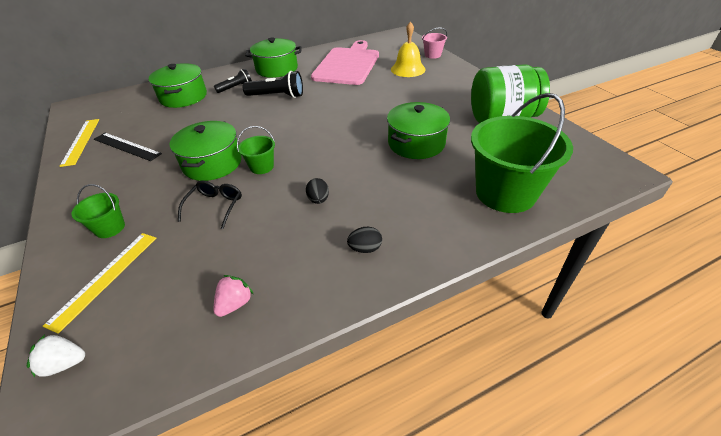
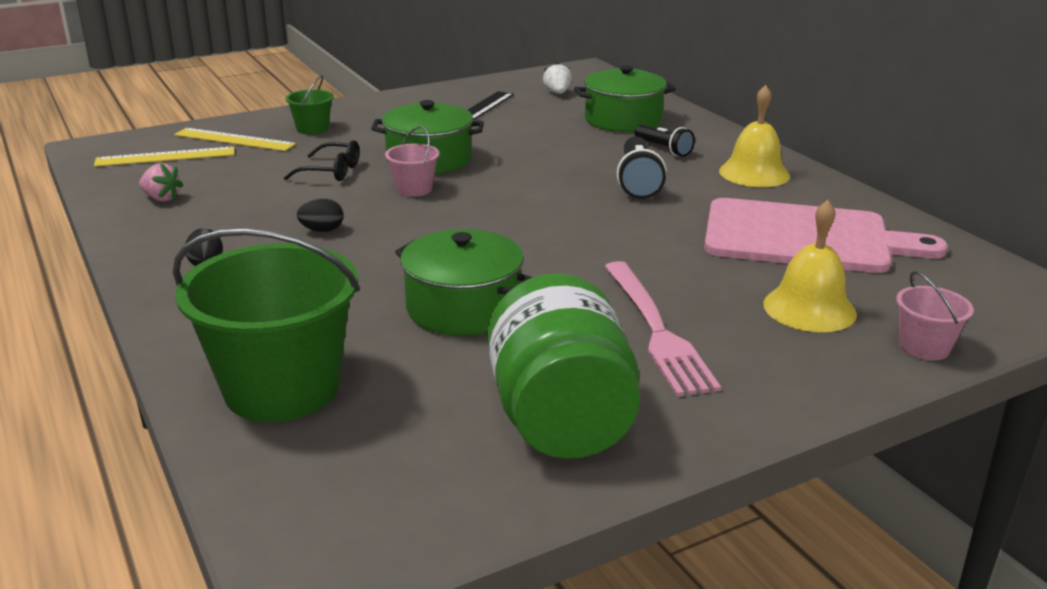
camera: 85 degrees right, 15 degrees down
(65, 363) = (138, 143): white strawberry -> white strawberry (557, 93)
(81, 141) = (494, 87): yellow ruler -> yellow ruler (165, 157)
(262, 167) = (414, 189): green bucket -> pink bucket
(277, 69) = (754, 173): green pot -> yellow bell
(429, 98) = (656, 330): none -> pink fork

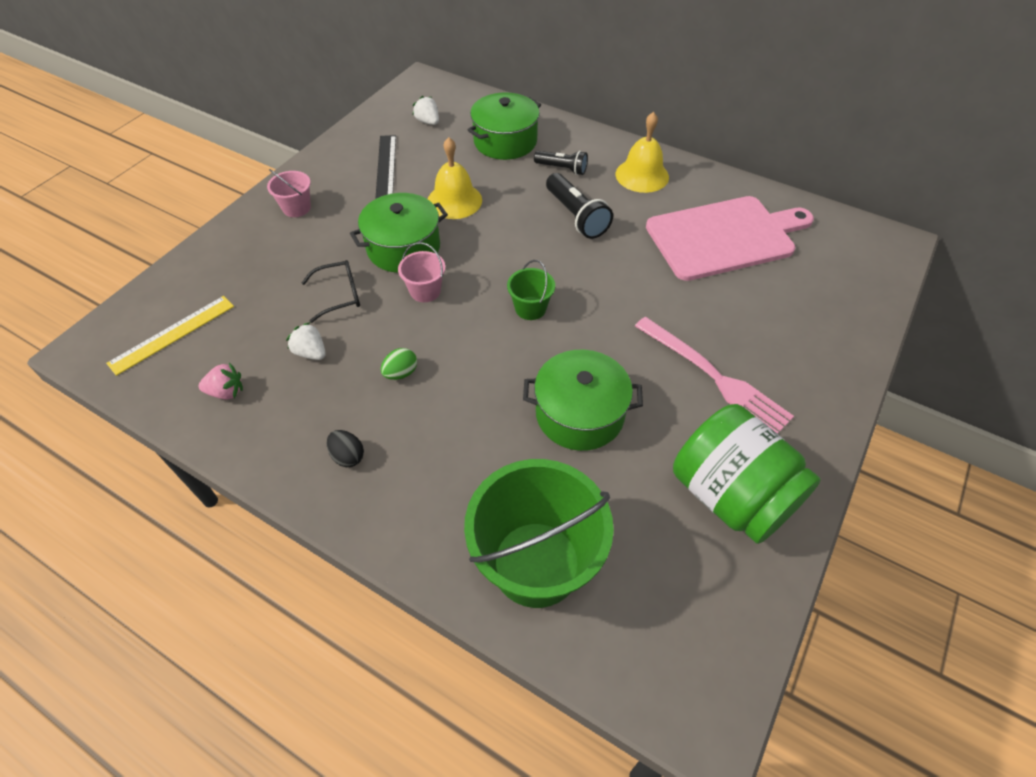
camera: 30 degrees left, 25 degrees up
(234, 140) = (213, 285): yellow ruler -> none
(260, 196) = (311, 352): none -> white strawberry
(312, 129) = (269, 243): green bucket -> green bucket (530, 308)
(322, 230) = (401, 373): black egg -> green egg
(809, 308) = (780, 311): yellow bell -> yellow bell (454, 200)
(924, 347) = (863, 320): pink bucket -> pink bucket (296, 208)

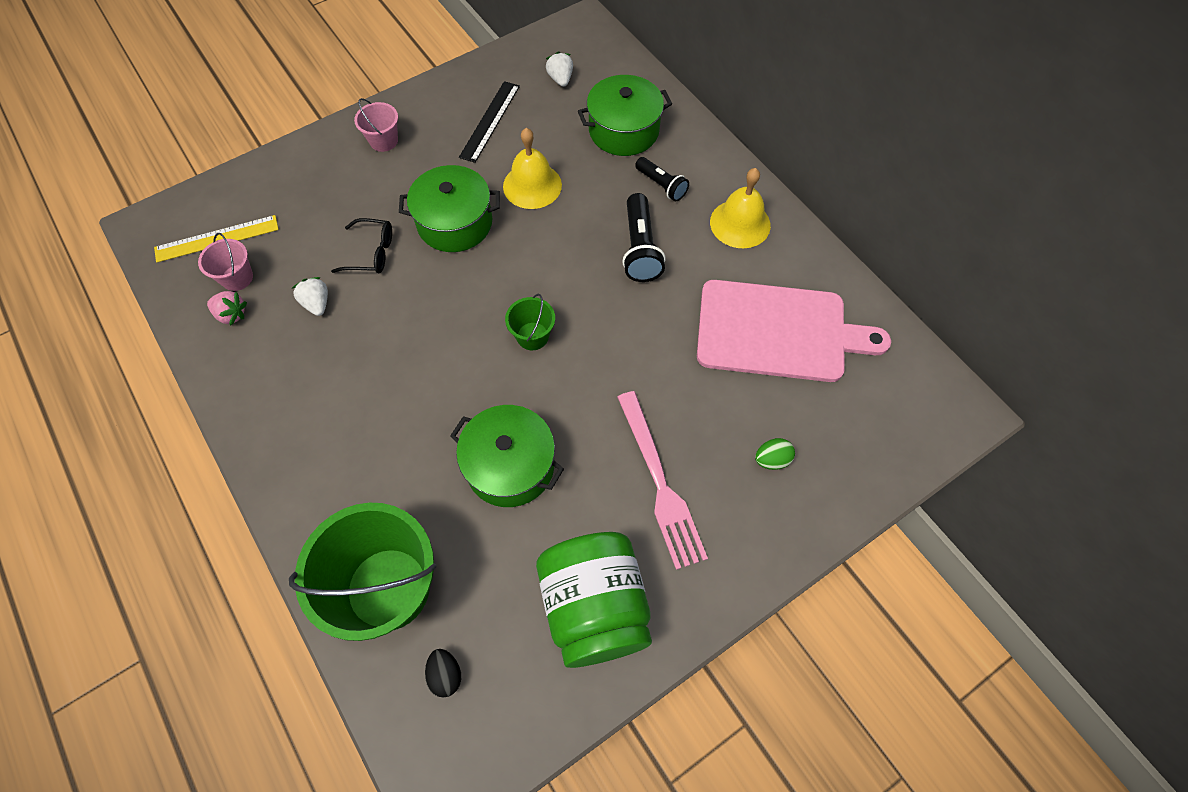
camera: 25 degrees right, 10 degrees up
(348, 456) = (294, 419): black egg -> black egg (445, 675)
(401, 373) = (380, 356): green egg -> green egg (771, 460)
(425, 291) = (448, 278): pink bucket -> pink bucket (237, 278)

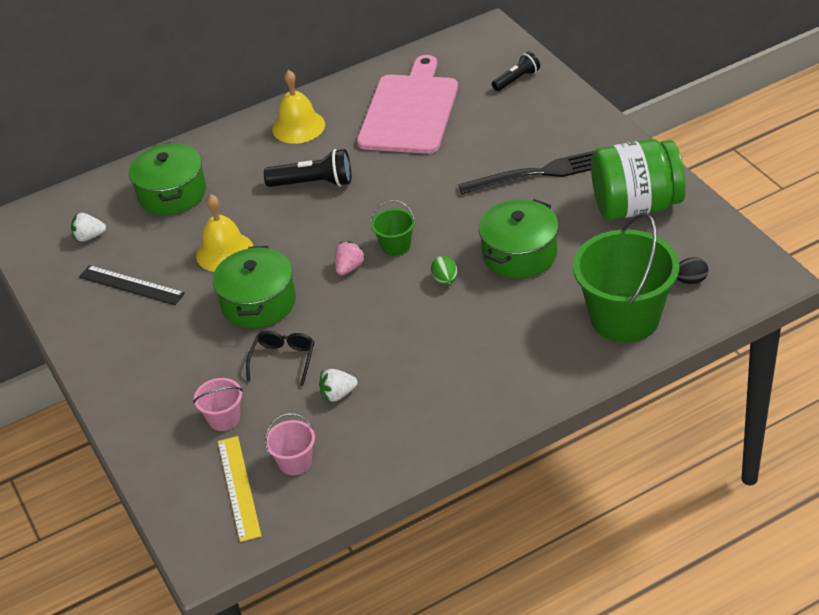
camera: 80 degrees left, 20 degrees down
(231, 314) = (341, 459): pink strawberry -> pink strawberry (349, 267)
(384, 141) = (134, 364): pink bucket -> pink bucket (224, 418)
(660, 483) = (538, 173): pink fork -> black fork
(661, 185) = (245, 170): black flashlight -> black flashlight (517, 79)
(771, 460) = (521, 118): green egg -> green egg (445, 280)

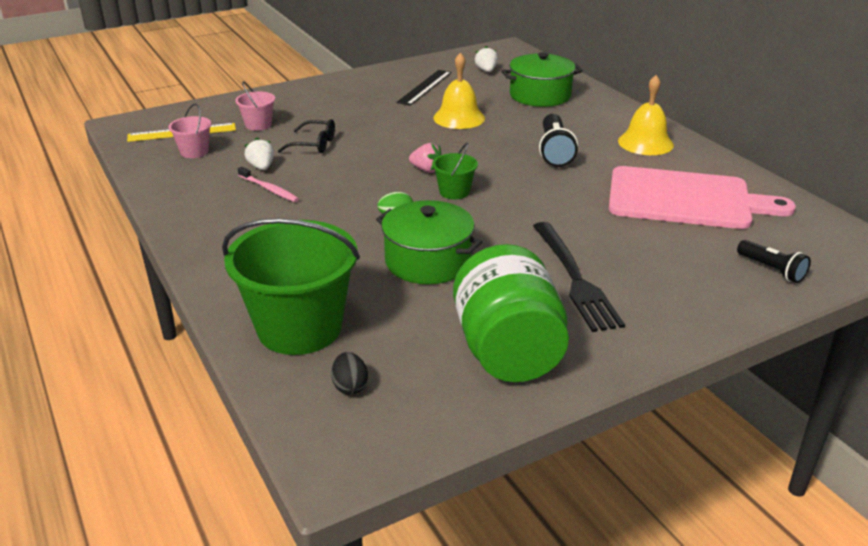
camera: 85 degrees right, 10 degrees down
(258, 303) = (389, 133): green pot -> none
(389, 378) = (269, 189): none -> pink toothbrush

